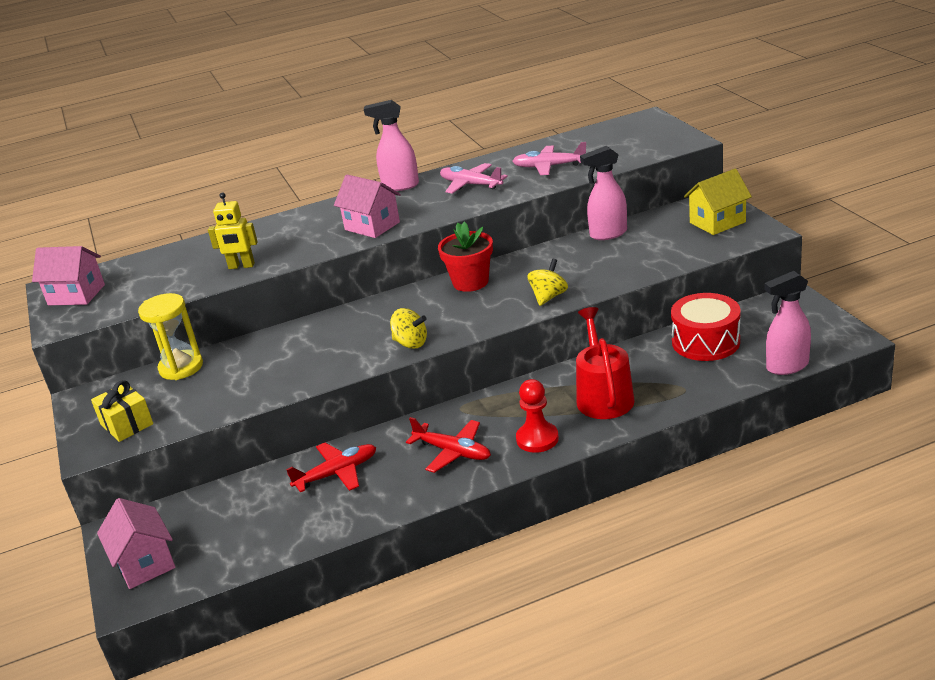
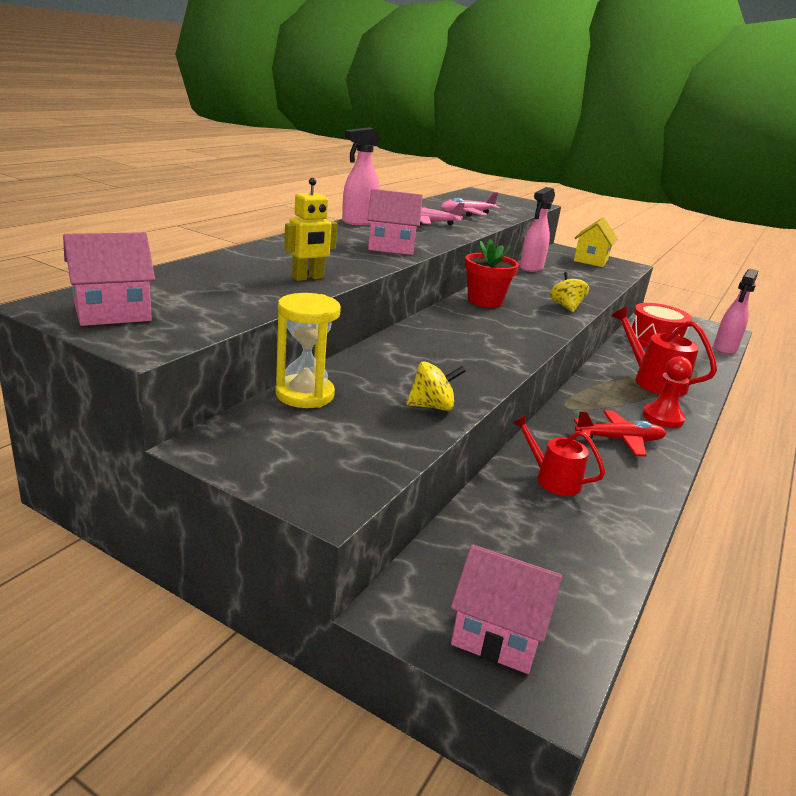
camera: 45 degrees left, 5 degrees down
(127, 424) = (332, 462): yellow gift -> none
(337, 473) = (553, 479): red plane -> red watering can
(411, 343) = (518, 346): yellow spinning top -> yellow spinning top (432, 406)

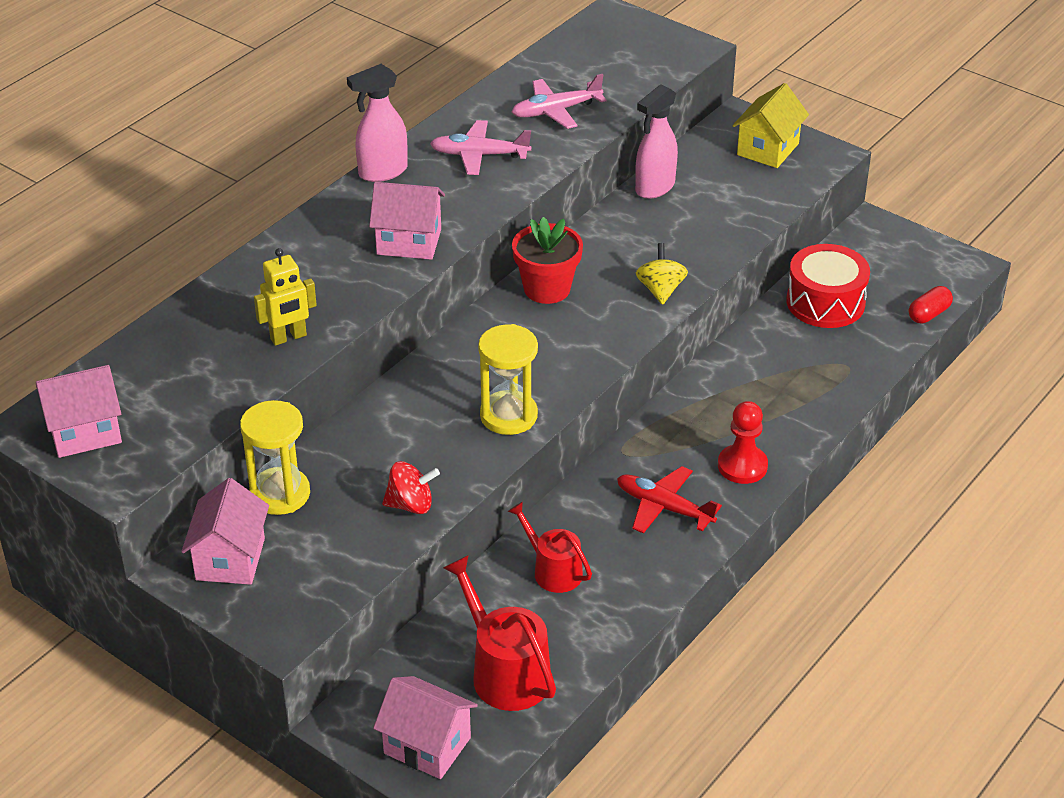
camera: 10 degrees right, 15 degrees up
(261, 438) = (230, 559): none -> pink house
(432, 406) = (411, 505): yellow spinning top -> red spinning top
(491, 358) = (508, 416): none -> yellow hourglass
(620, 440) = (663, 507): red plane -> red plane turned 150 degrees counterclockwise
(654, 381) = (770, 396): red watering can -> red watering can (505, 672)
(724, 349) = (928, 314): pink spray bottle -> red capsule

